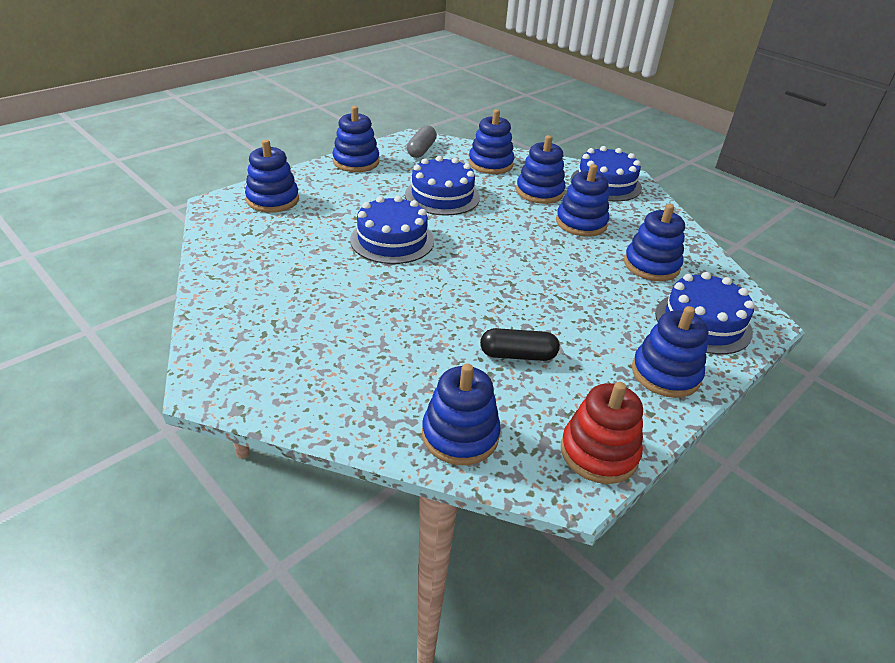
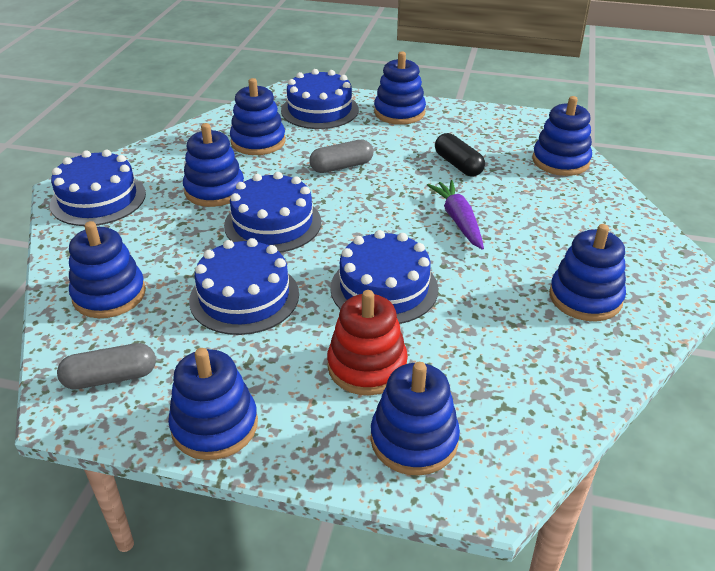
camera: 120 degrees left, 0 degrees up
(430, 307) = (458, 220): none -> purple carrot
(512, 229) = (273, 223): none -> blue cake
(539, 192) = (163, 233): blue stacking toy -> blue stacking toy (585, 298)
(571, 288) = (341, 166): none -> grey capsule
(599, 452) = (502, 118): red stacking toy -> red stacking toy (367, 366)

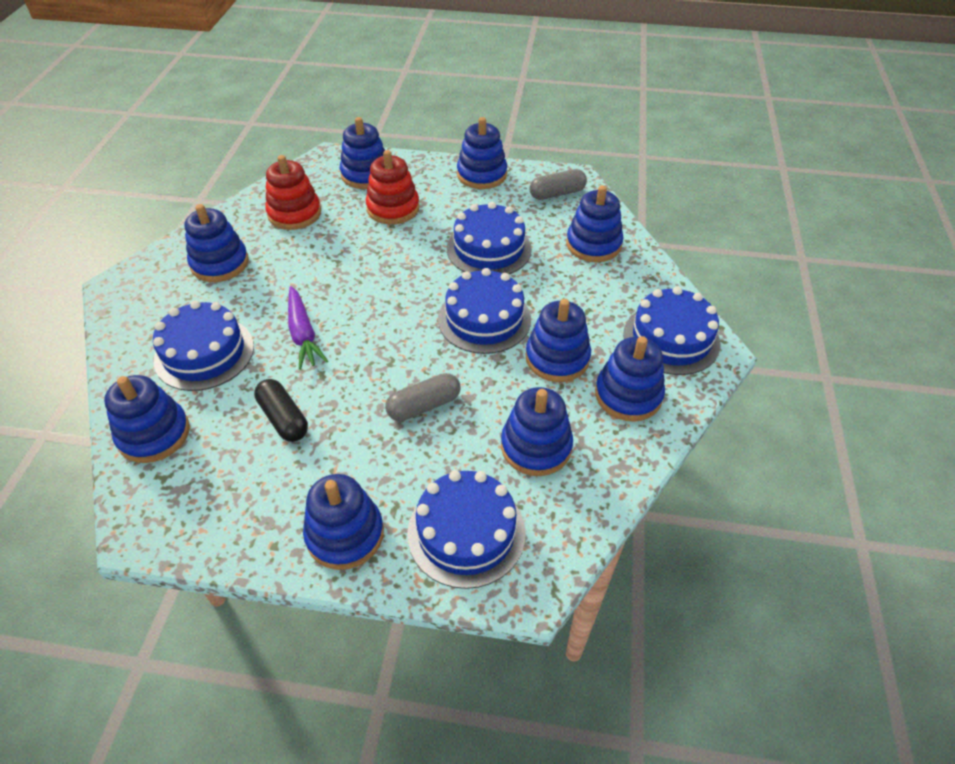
camera: 175 degrees right, 10 degrees up
(168, 164) = (628, 395): none -> blue stacking toy
(384, 288) = (379, 262): blue cake -> blue cake (204, 353)
(514, 366) = (294, 213): none -> red stacking toy

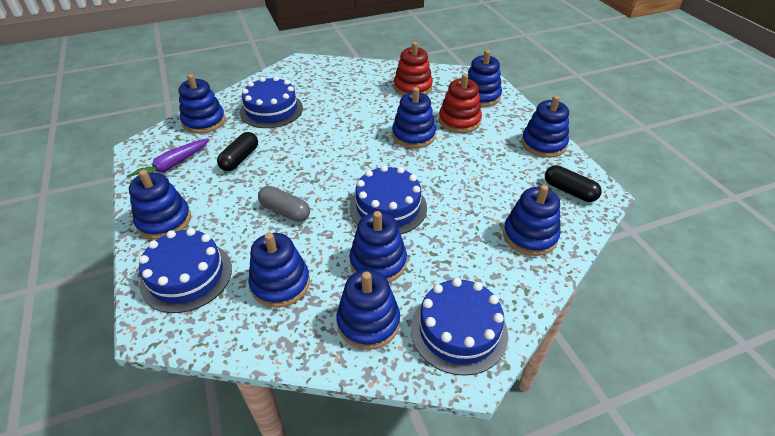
camera: 60 degrees right, 5 degrees down
(220, 263) = (345, 83): blue stacking toy -> blue stacking toy (413, 135)
(303, 334) = (311, 136): purple carrot -> purple carrot (172, 166)
(489, 249) = (464, 180): blue cake -> none
(557, 193) = (569, 191): grey capsule -> black capsule

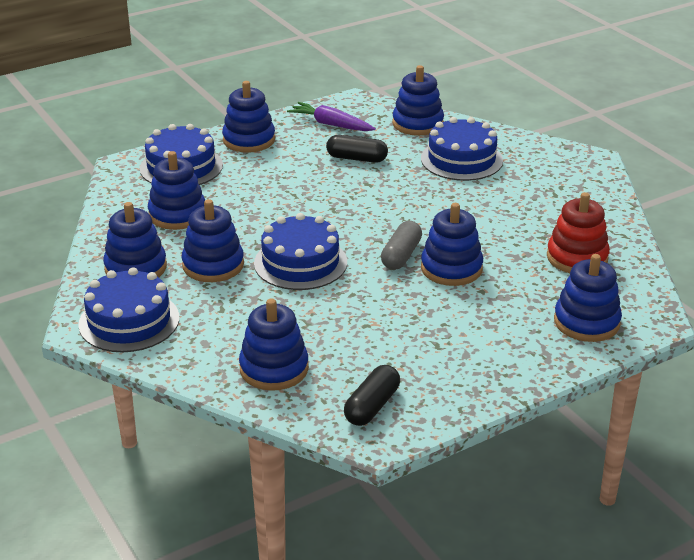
camera: 80 degrees right, 10 degrees down
(285, 211) = (277, 200): grey capsule -> grey capsule (401, 255)
(459, 121) = (505, 305): red stacking toy -> none
(543, 144) = (478, 385): blue stacking toy -> none

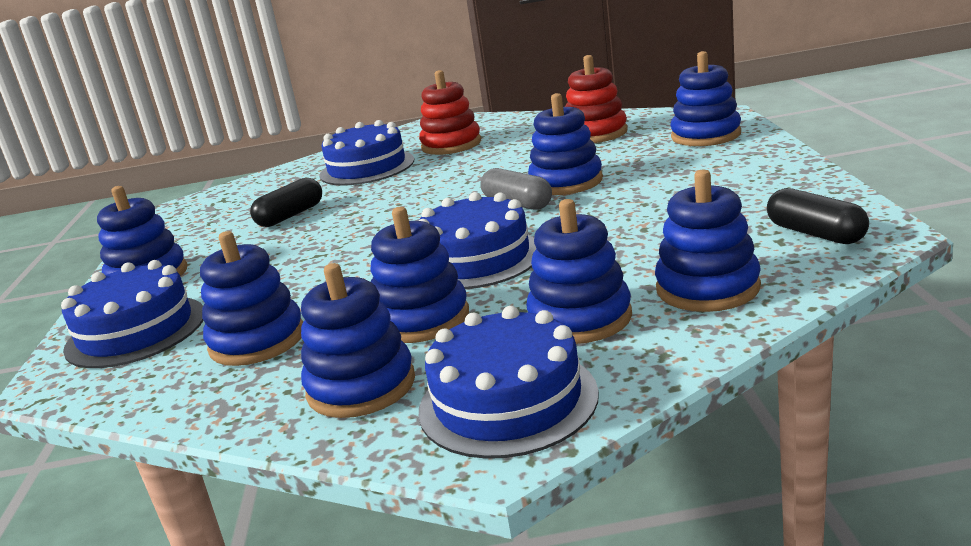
camera: 60 degrees left, 10 degrees down
(331, 124) = (196, 226): purple carrot -> none
(417, 124) = (268, 183): blue stacking toy -> blue stacking toy (580, 318)
(527, 186) = (451, 145): none -> red stacking toy

